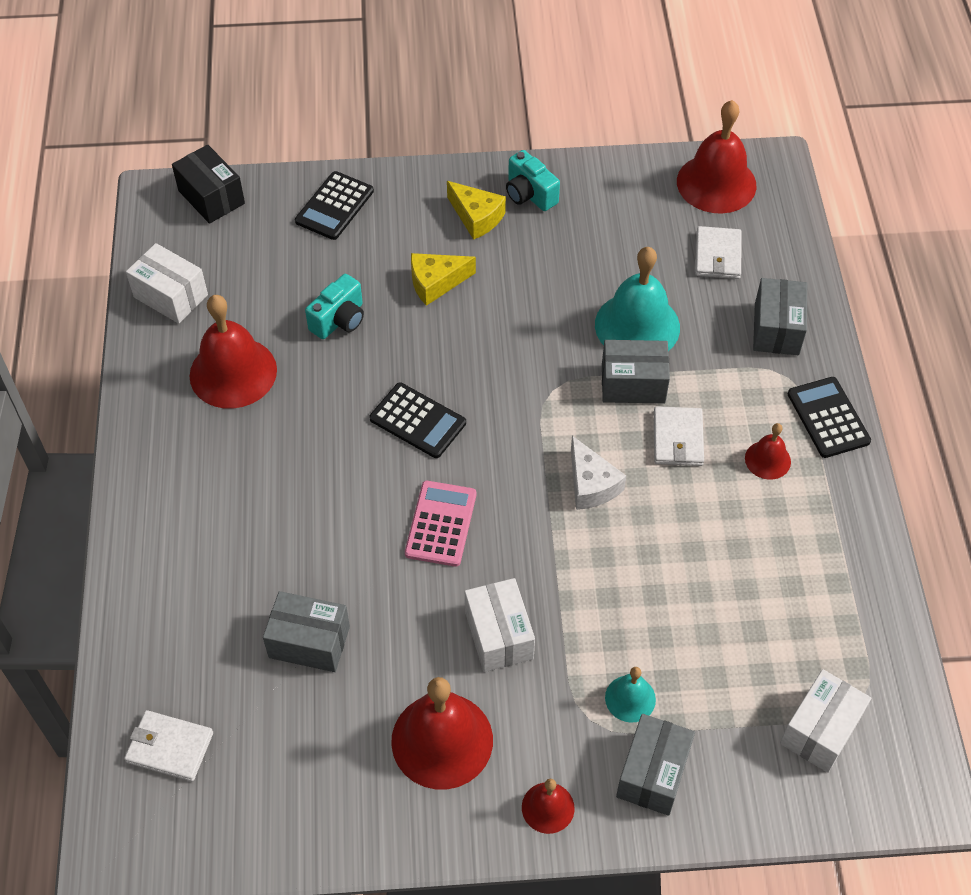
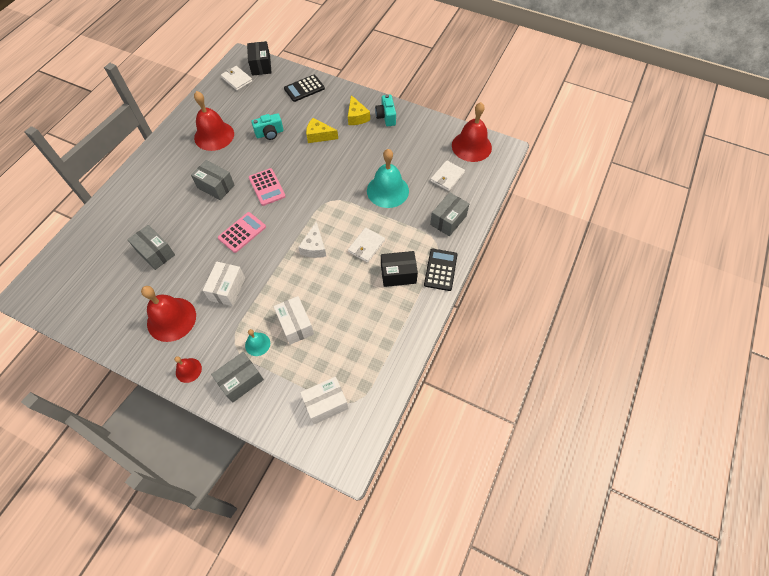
camera: 30 degrees right, 5 degrees up
(169, 747) = (75, 266): white wallet -> white wallet (237, 79)
(170, 296) = (215, 96): white box -> white box (295, 325)
(418, 421) = (267, 187): black calculator -> pink calculator
(633, 384) = (366, 214): grey box -> grey box (216, 186)
(767, 460) = (398, 274): red bell -> black box

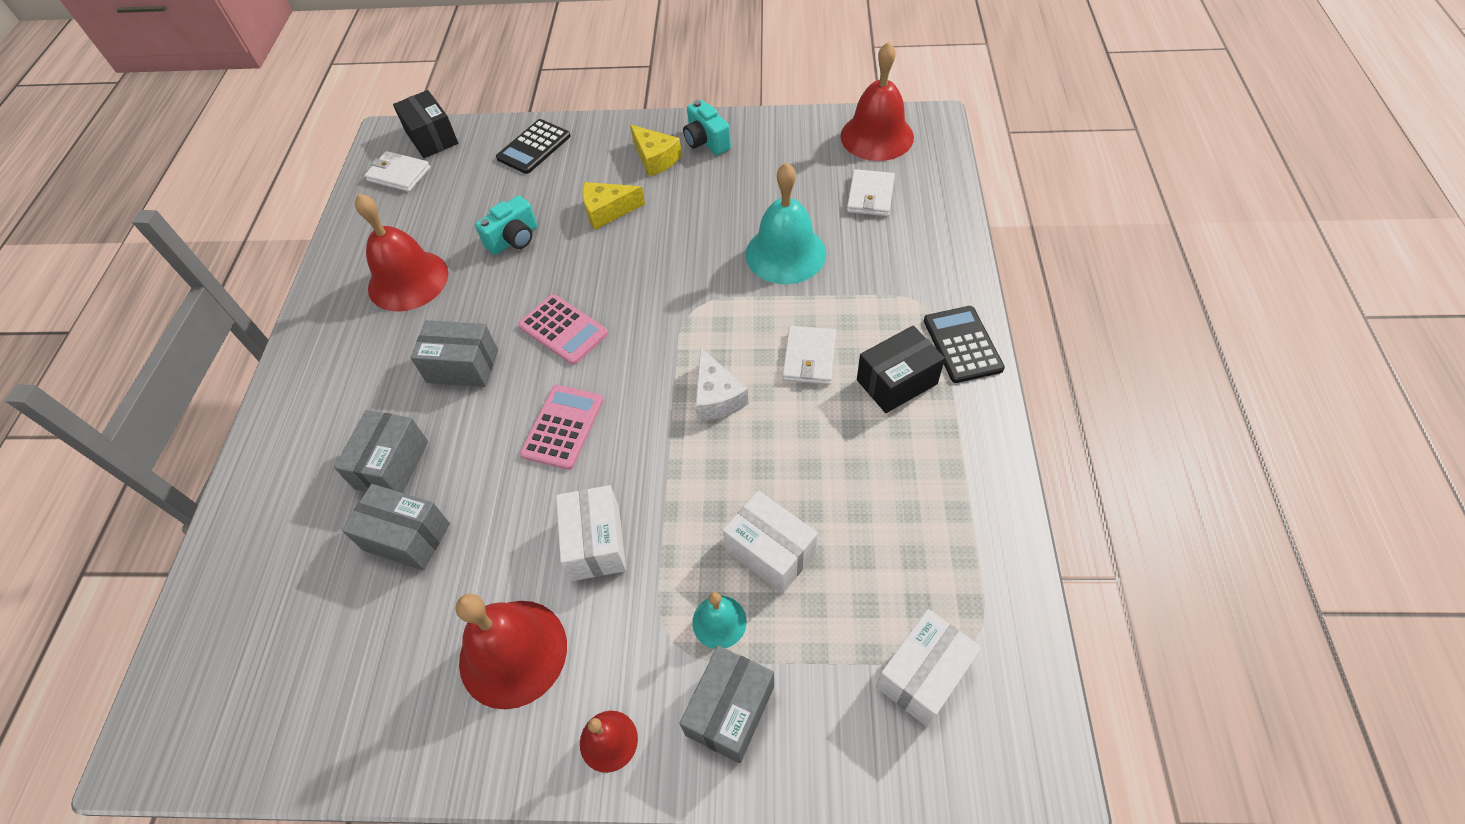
camera: 20 degrees left, 5 degrees down
(448, 220) = (919, 261): grey box -> grey box (392, 465)

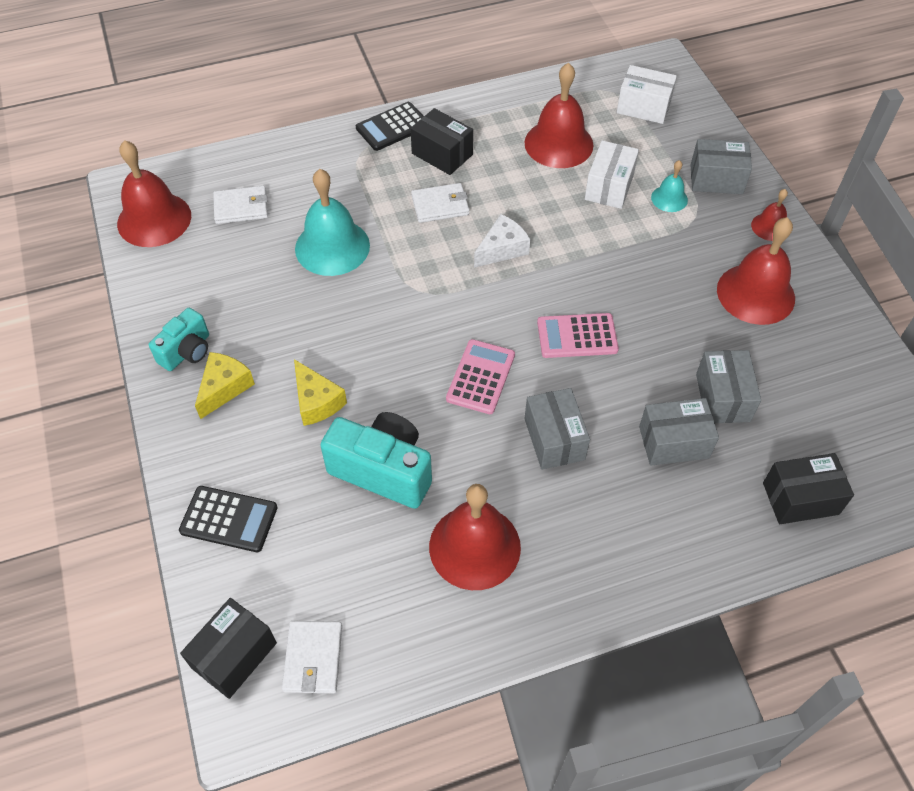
camera: 115 degrees left, 0 degrees up
(257, 554) = (800, 498): none -> black box
(514, 239) = (383, 470): turquoise camera -> turquoise camera, size x1.65
(596, 543) = (657, 278): white box -> none
(875, 520) = (558, 143): none -> red bell

